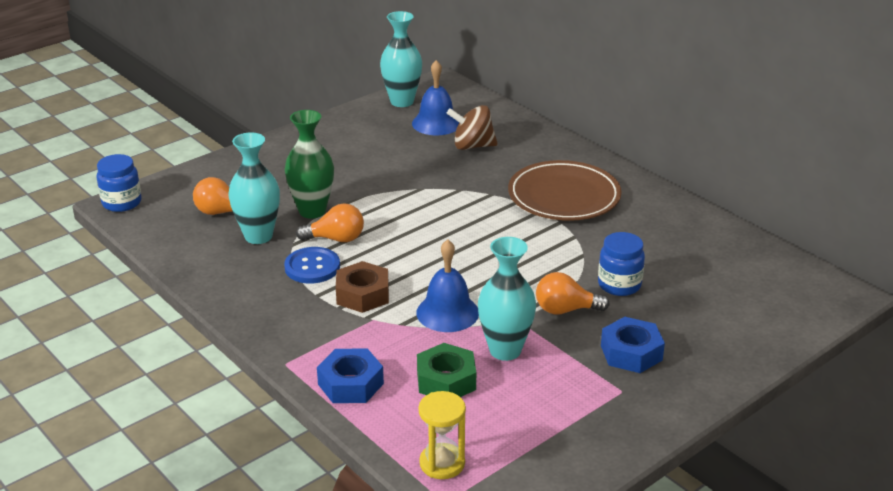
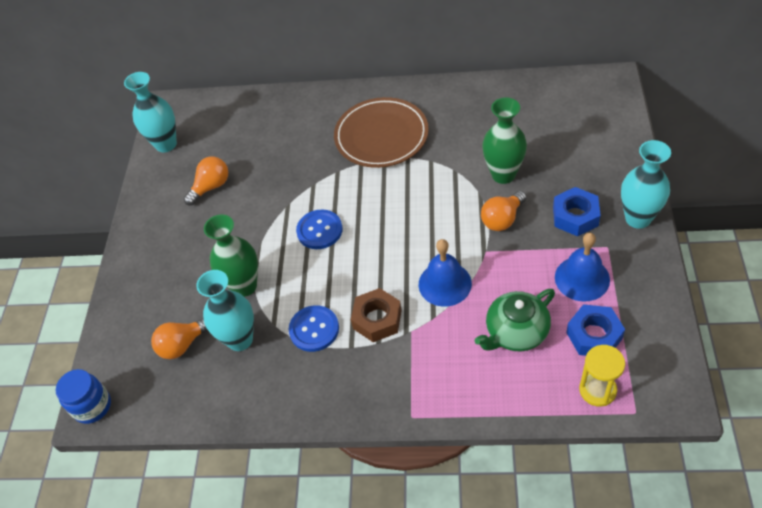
camera: 40 degrees left, 20 degrees up
(336, 239) = (295, 293): orange light bulb -> orange light bulb (211, 187)
(350, 384) = (470, 390): blue nut -> blue nut (594, 335)
(416, 218) = (319, 230): none -> blue button
(436, 123) = (217, 143): blue bell -> blue bell (582, 278)
(446, 380) = (516, 332): green nut -> green teapot
(472, 146) = (269, 143): brown spinning top -> none
(505, 350) = (514, 279): turquoise vase -> turquoise vase (638, 218)
(619, 285) = (503, 174): blue jar -> green vase

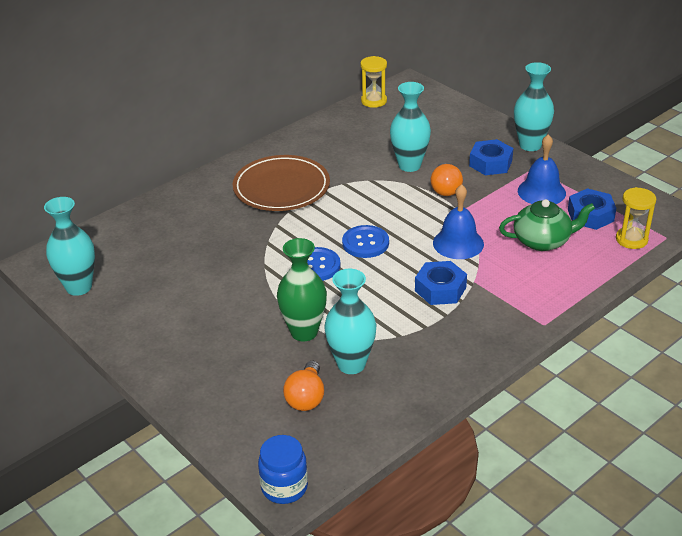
camera: 50 degrees left, 15 degrees down
(211, 187) = (173, 291): orange light bulb -> none
(314, 329) = (402, 322): blue button -> blue button (365, 243)
(377, 319) = (440, 289): brown nut -> blue nut
(503, 174) = (409, 165): green vase -> turquoise vase
(516, 332) = (542, 241): green teapot -> green teapot turned 105 degrees counterclockwise
(557, 84) = (374, 101): none -> yellow hourglass

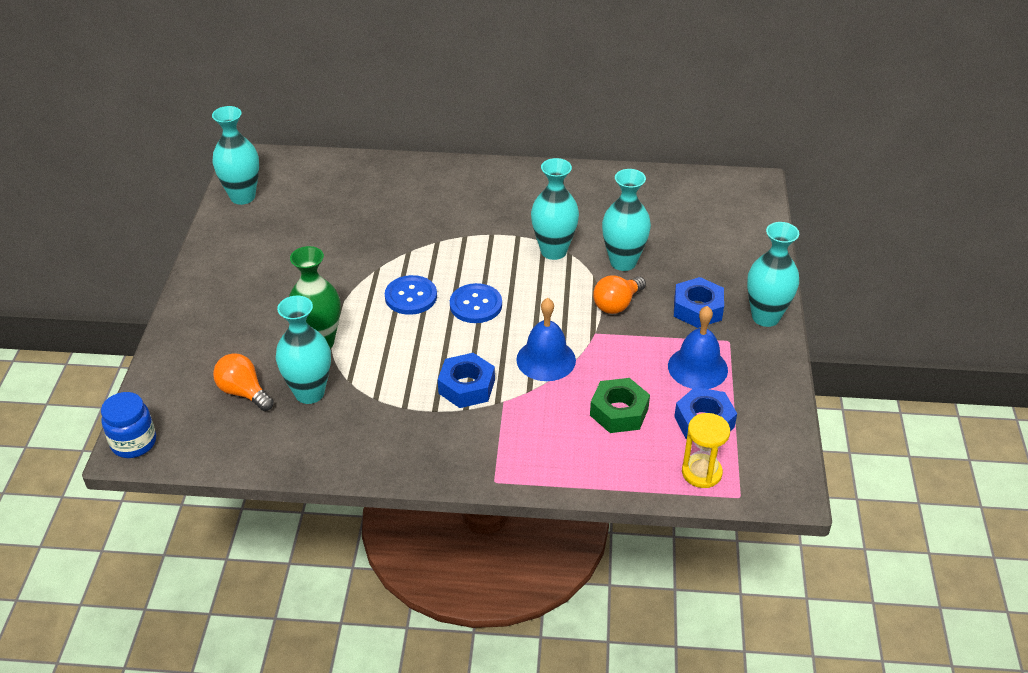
camera: 45 degrees right, 5 degrees up
(281, 188) = (491, 212): brown plate -> none
(306, 397) = (243, 392): orange light bulb -> orange light bulb turned 75 degrees clockwise
(359, 185) = (553, 251): none -> turquoise vase
(374, 101) = (693, 181): yellow hourglass -> none
(542, 241) = (619, 412): green teapot -> green nut

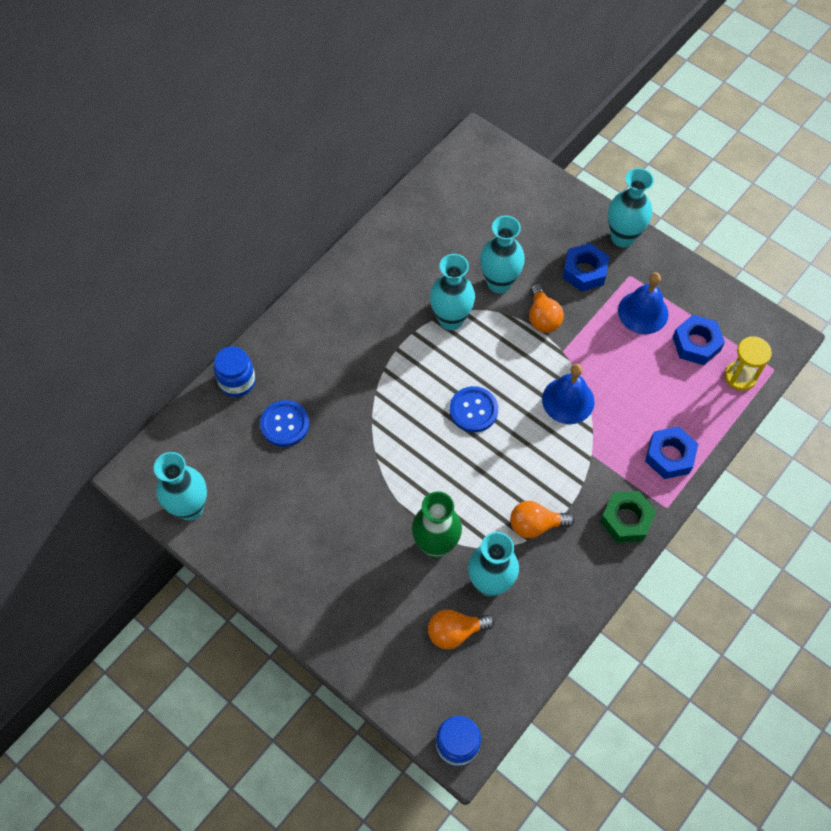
camera: 55 degrees left, 20 degrees up
(376, 168) = (237, 381): none -> blue jar
(394, 396) = (535, 525): none -> orange light bulb
(411, 296) = (429, 449): blue button -> blue button (284, 424)
(466, 387) = (560, 470): blue nut -> blue nut (669, 456)
(619, 412) = (652, 388): green nut -> green nut (626, 520)

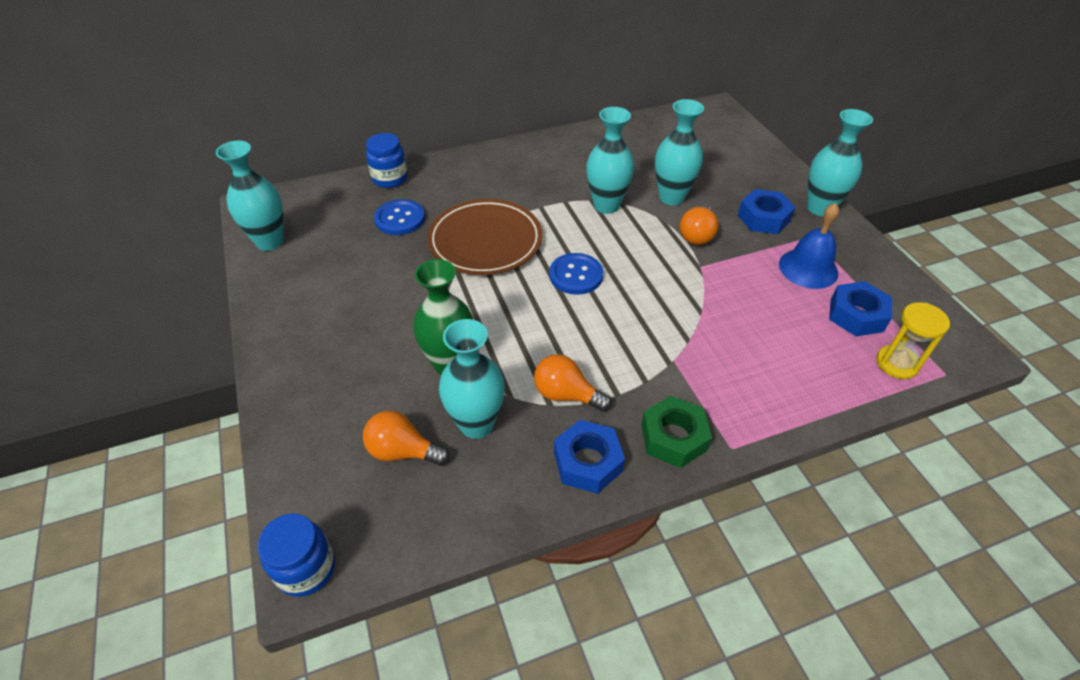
camera: 30 degrees right, 15 degrees down
(377, 411) = (485, 241): none -> brown plate
(568, 400) = (679, 305): blue bell -> none
(669, 456) = (765, 400): blue nut -> blue nut (587, 462)

